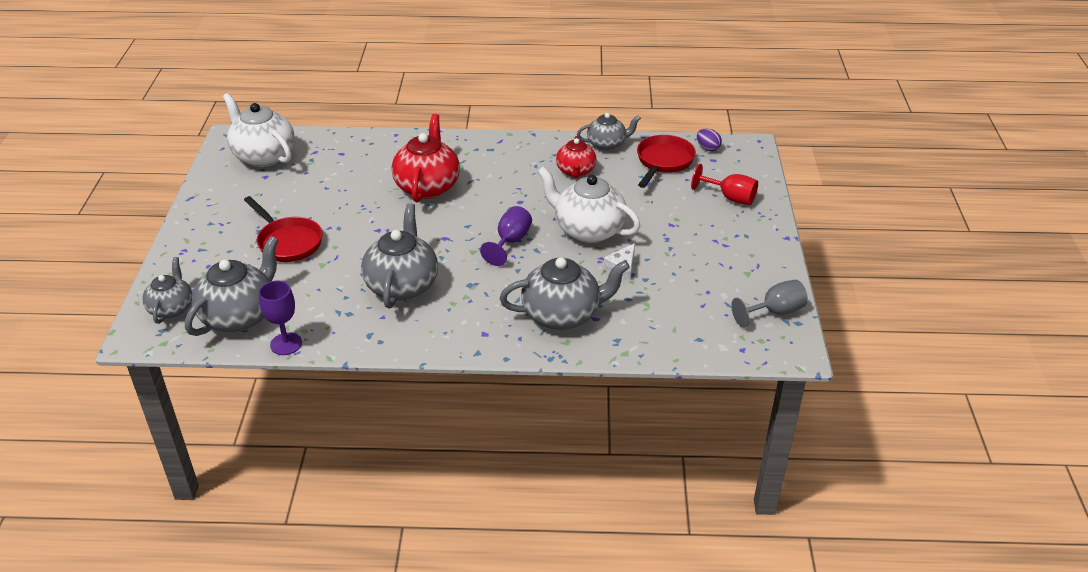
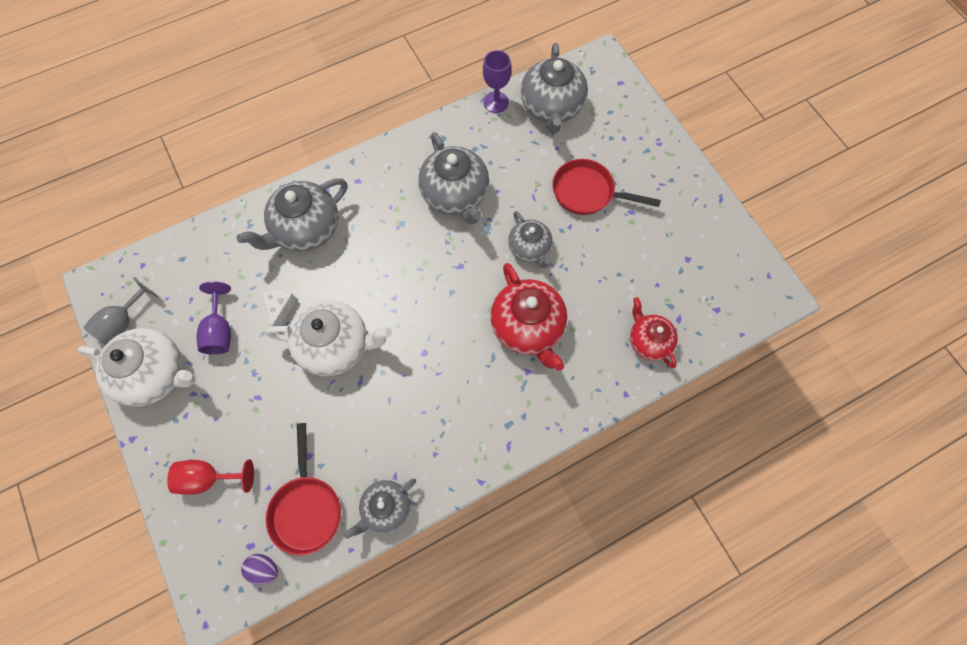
camera: 150 degrees right, 30 degrees up
(171, 308) = (606, 90): grey teapot -> grey teapot (530, 248)
(263, 156) = (720, 286): white teapot -> white teapot (156, 374)
(510, 242) = (399, 291): purple goblet -> purple goblet (220, 331)
(576, 171) = (395, 434): red teapot -> red teapot (648, 341)

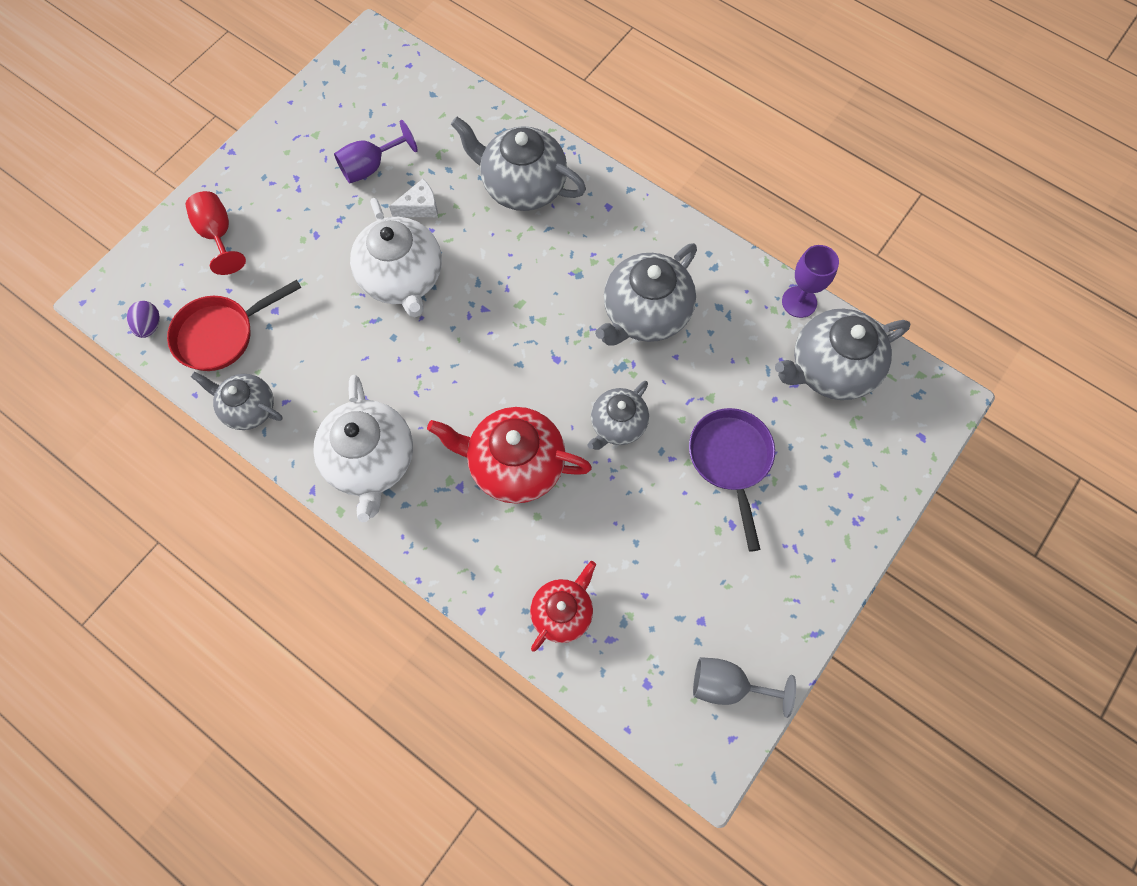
camera: 65 degrees right, 0 degrees up
(123, 322) = (342, 82): grey goblet -> grey goblet (728, 685)
(156, 374) = (302, 137): white teapot -> white teapot (371, 461)
(528, 327) = (515, 464): red teapot -> red teapot turned 60 degrees clockwise
(588, 192) = (731, 461): red pan -> purple pan

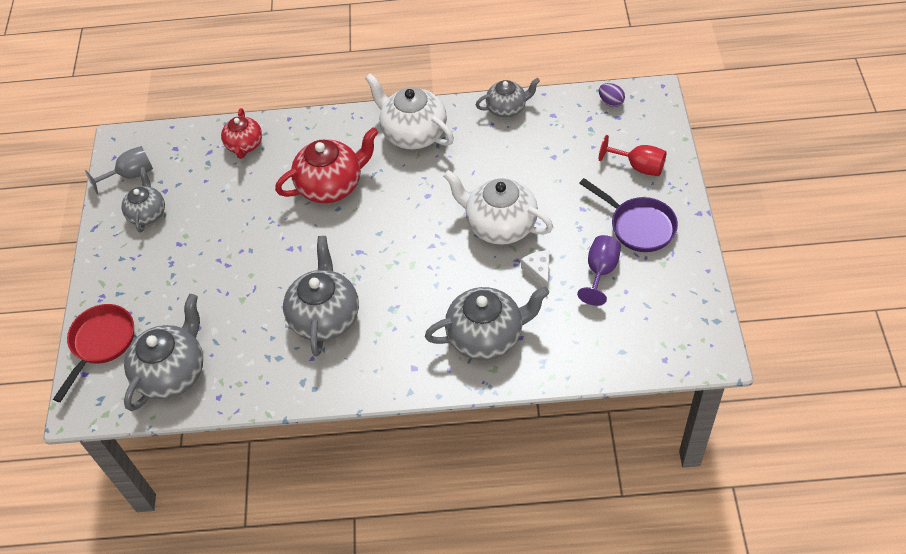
camera: 145 degrees right, 15 degrees down
(221, 334) = (567, 126): red pan -> red pan (101, 343)
(420, 207) = (538, 272): white cheese -> white cheese turned 135 degrees clockwise
(617, 425) = (288, 244): grey teapot -> grey teapot (147, 213)
(731, 461) = (203, 274): purple pan -> purple pan (638, 226)
(799, 302) = (224, 402): purple goblet -> none

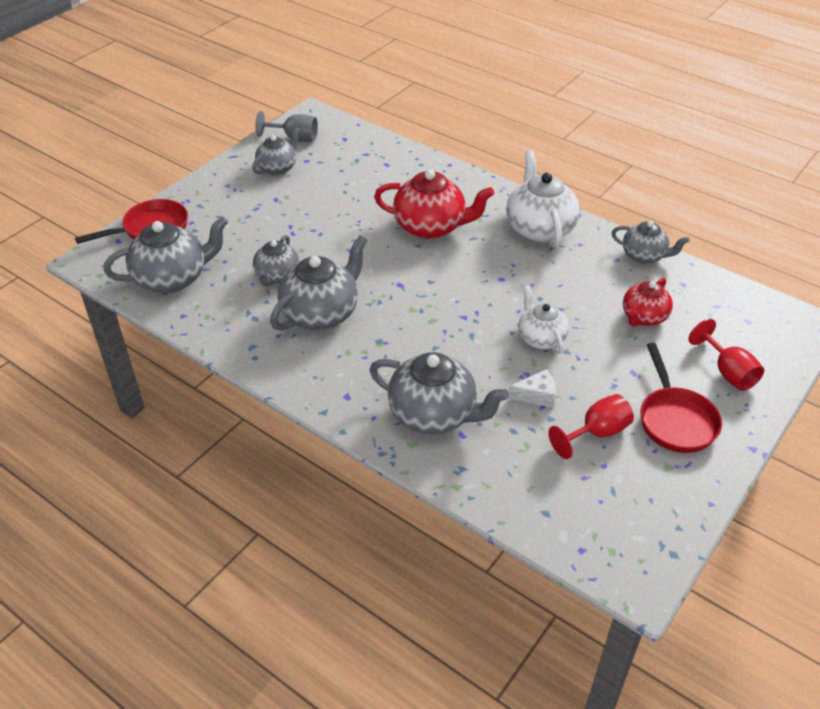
camera: 35 degrees right, 10 degrees down
(244, 145) = (396, 164): red teapot -> red teapot (643, 317)
(256, 310) = (277, 276): none -> grey teapot
(500, 225) = (540, 338): white teapot -> white teapot, size x0.61
(538, 272) = (536, 395): white cheese -> white cheese turned 60 degrees clockwise
(600, 271) = (596, 433): purple goblet -> red goblet
(611, 102) = (753, 305): purple egg -> none
(638, 226) = (675, 420): purple pan -> red pan

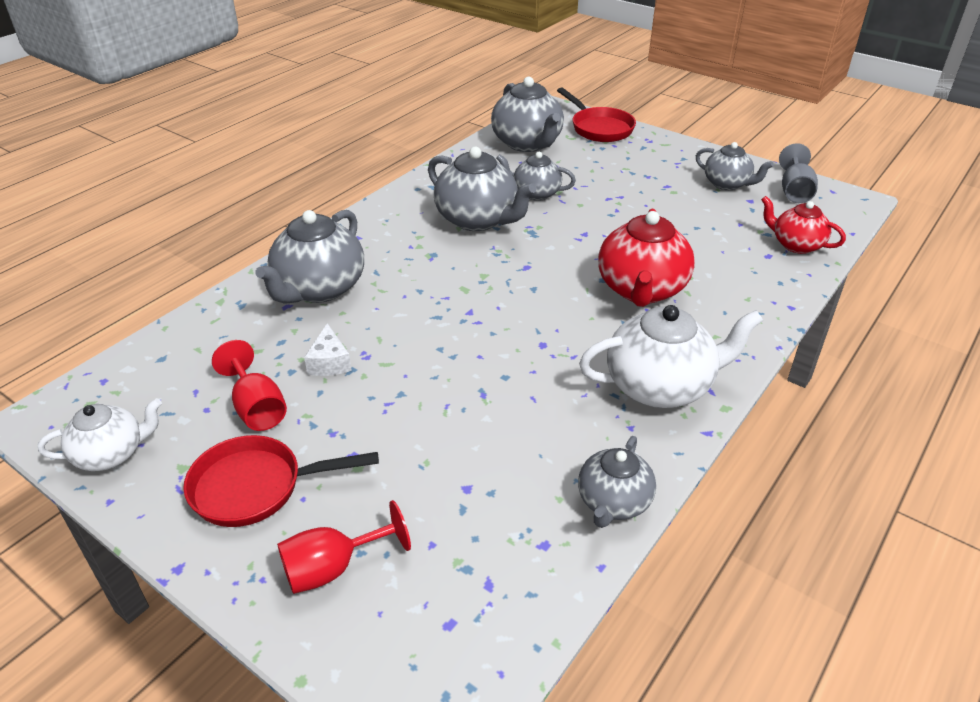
camera: 90 degrees right, 5 degrees down
(540, 338) = (427, 372): white teapot -> white teapot (111, 454)
(643, 317) = (463, 481): red teapot -> red teapot (796, 245)

